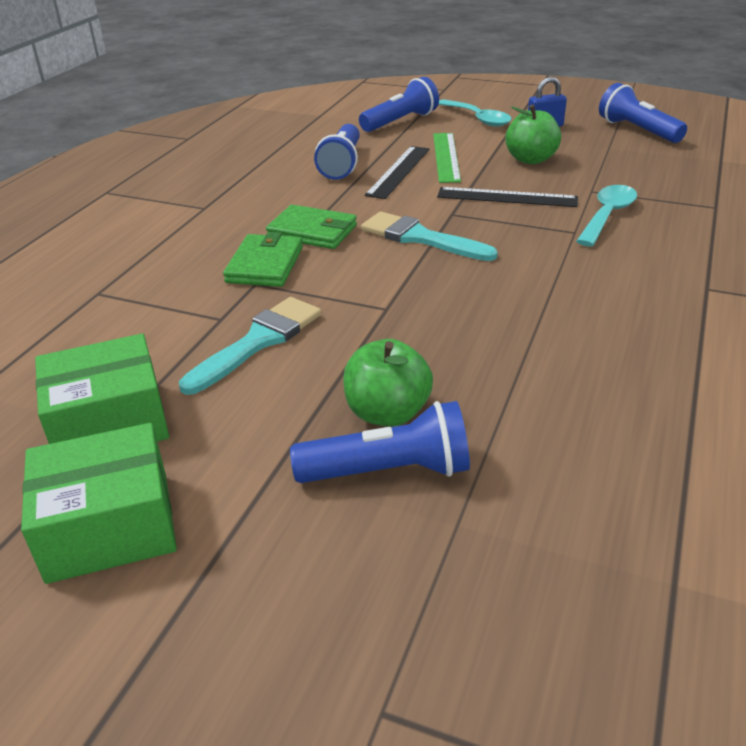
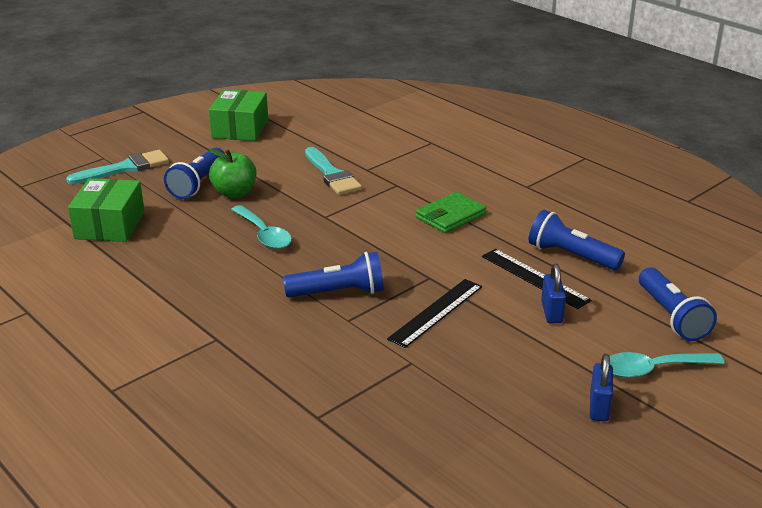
camera: 115 degrees right, 5 degrees down
(109, 422) = (305, 134): green box -> green box (109, 225)
(265, 265) = (417, 191): green wallet -> none
(420, 238) = (402, 252): turquoise brush -> turquoise brush (125, 168)
(446, 157) = (551, 312): green ruler -> blue padlock
(530, 159) = (509, 358): green apple -> none
(607, 215) = (358, 347): turquoise spoon -> turquoise spoon (264, 234)
(637, 130) = (541, 473): blue flashlight -> blue flashlight (339, 293)

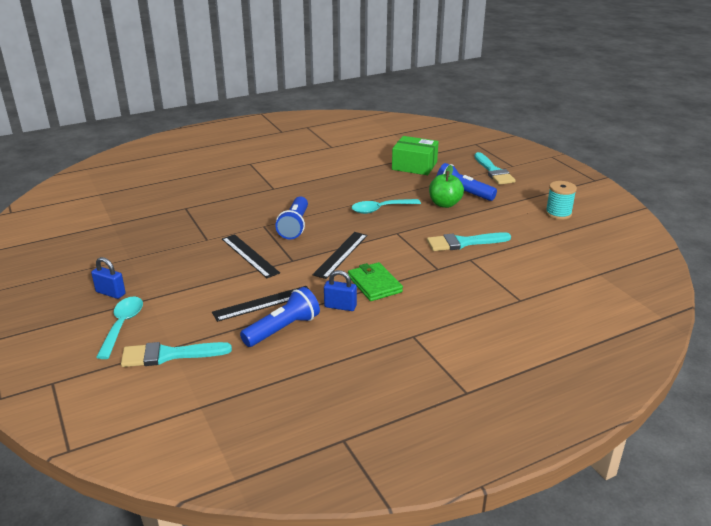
camera: 105 degrees right, 0 degrees up
(240, 129) = (558, 213): green box -> turquoise spool
(397, 245) = (341, 254): none -> black ruler
(551, 312) = (216, 300): blue padlock -> blue padlock (340, 306)
(672, 317) = (169, 355): blue flashlight -> turquoise brush

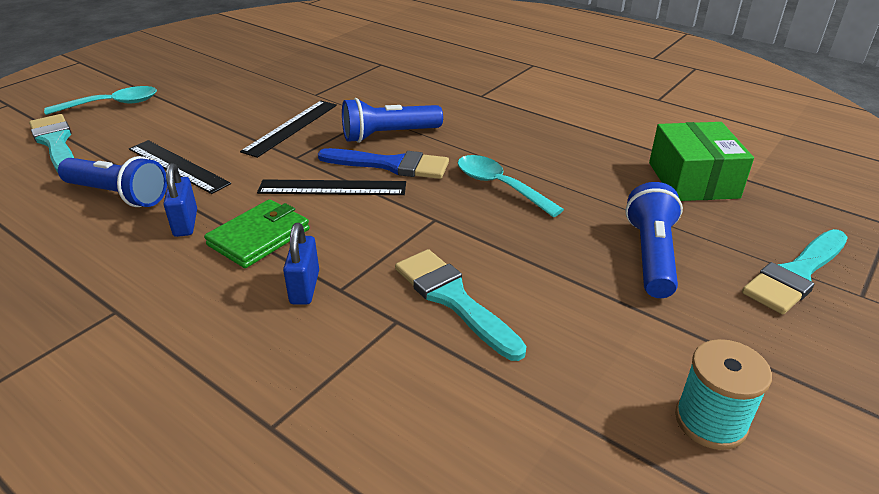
camera: 65 degrees right, 5 degrees up
(110, 293) = (174, 82): blue padlock -> blue padlock (305, 287)
(331, 232) = (391, 165): none -> blue brush
(445, 204) = (583, 244): green apple -> none

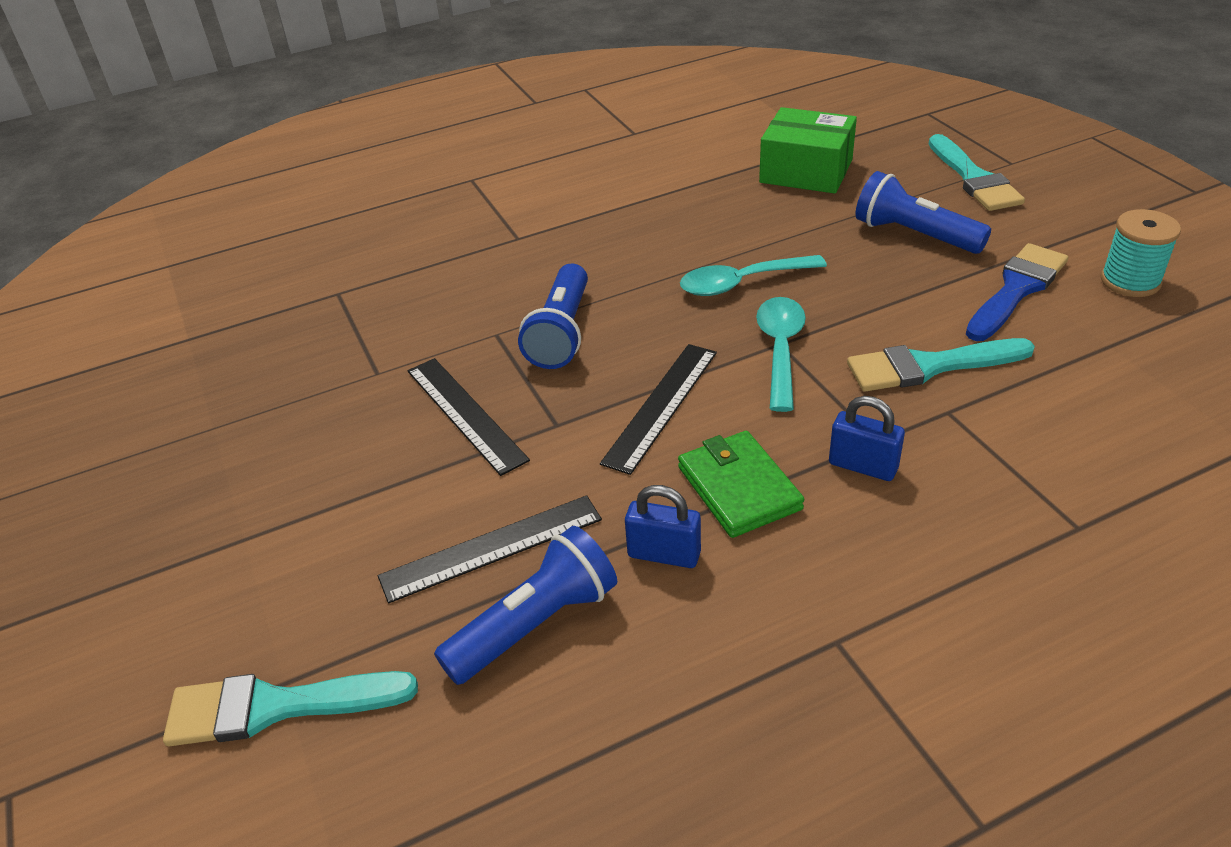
camera: 60 degrees left, 5 degrees up
(112, 104) = (181, 618): turquoise spoon -> turquoise spoon (780, 349)
(391, 165) = (639, 347): blue brush -> blue brush (1017, 289)

